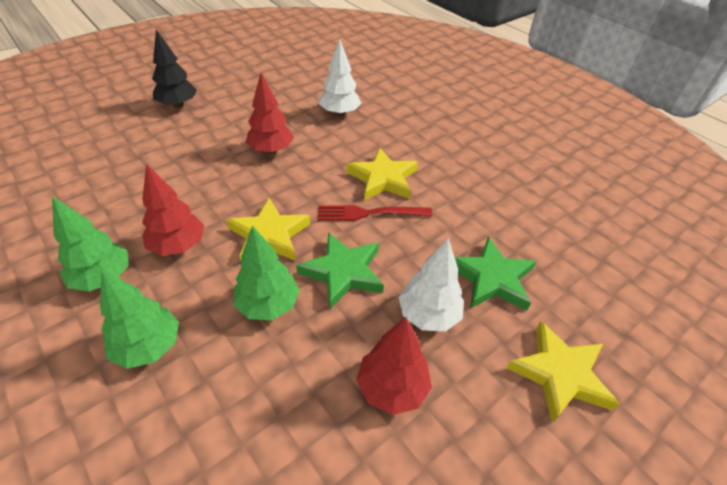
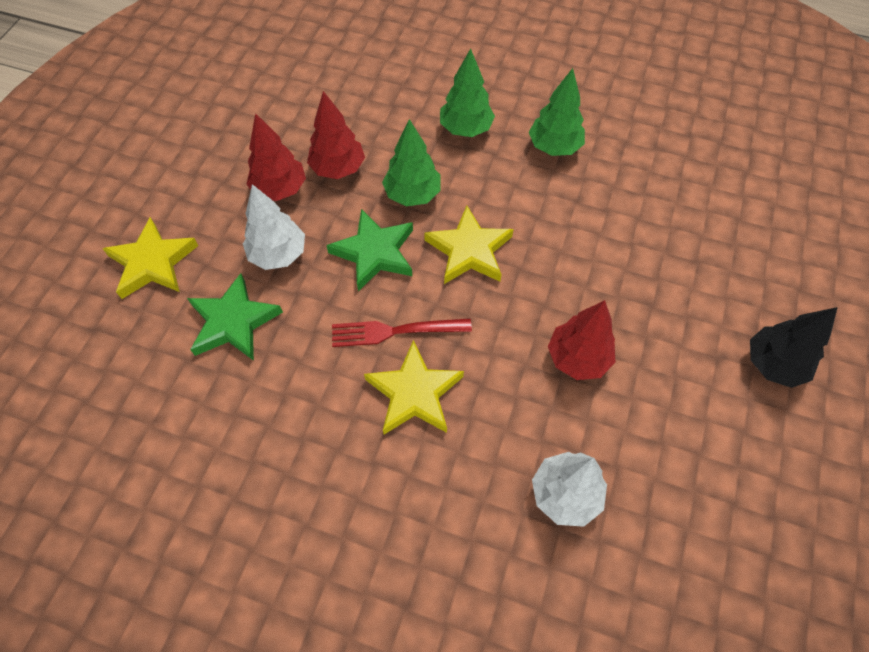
camera: 150 degrees right, 15 degrees up
(178, 246) = (533, 198): red tree -> red tree (338, 168)
(369, 213) = (395, 331): red fork -> red fork turned 150 degrees counterclockwise

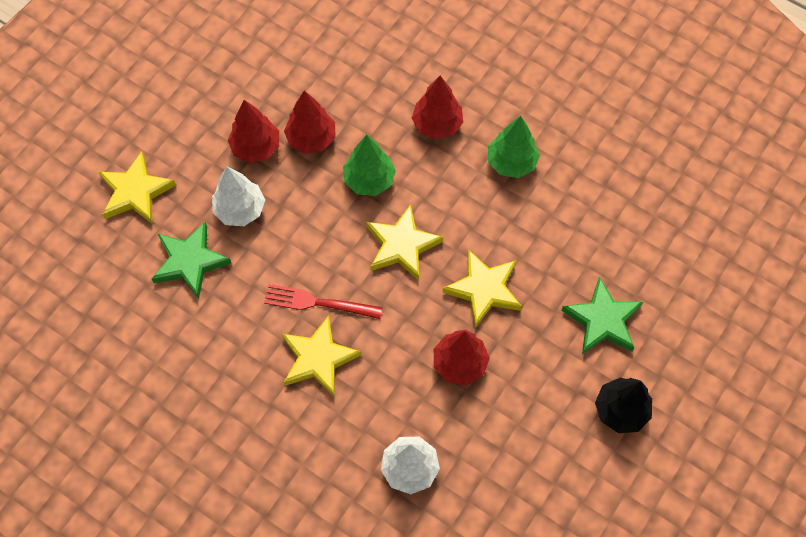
camera: 15 degrees right, 5 degrees up
(374, 253) = (321, 228): green star -> green star (602, 320)
(465, 129) = (437, 124): green tree -> red tree
(574, 274) = (484, 289): none -> yellow star

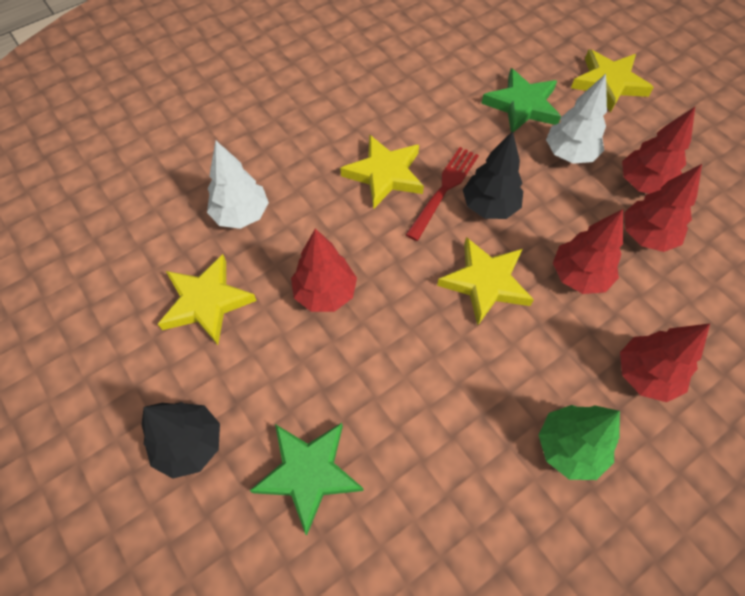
camera: 110 degrees right, 5 degrees down
(323, 261) = (489, 206): none -> black tree
(369, 180) = (579, 276): green tree -> red tree
(484, 289) = (402, 348): yellow star -> yellow star (207, 302)

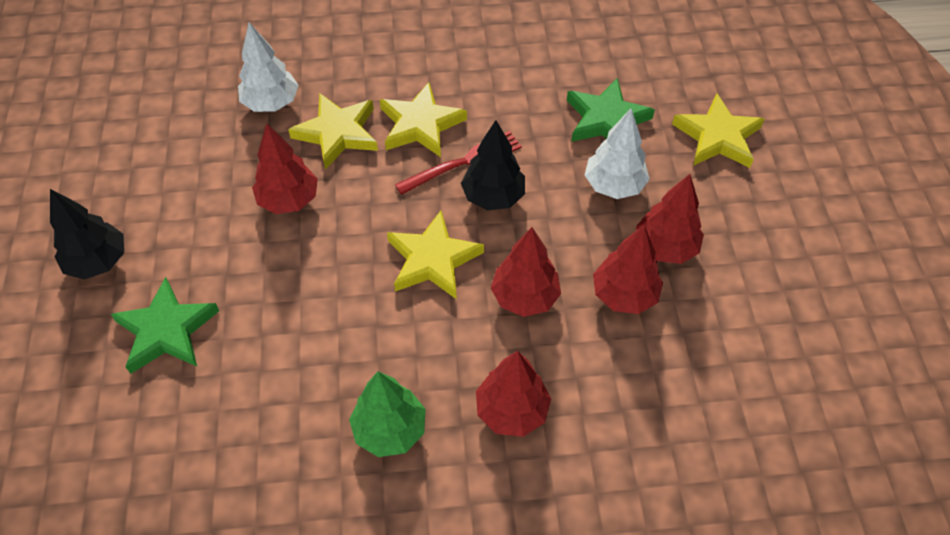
camera: 30 degrees right, 5 degrees down
(207, 302) = (191, 161): yellow star -> yellow star (337, 133)

